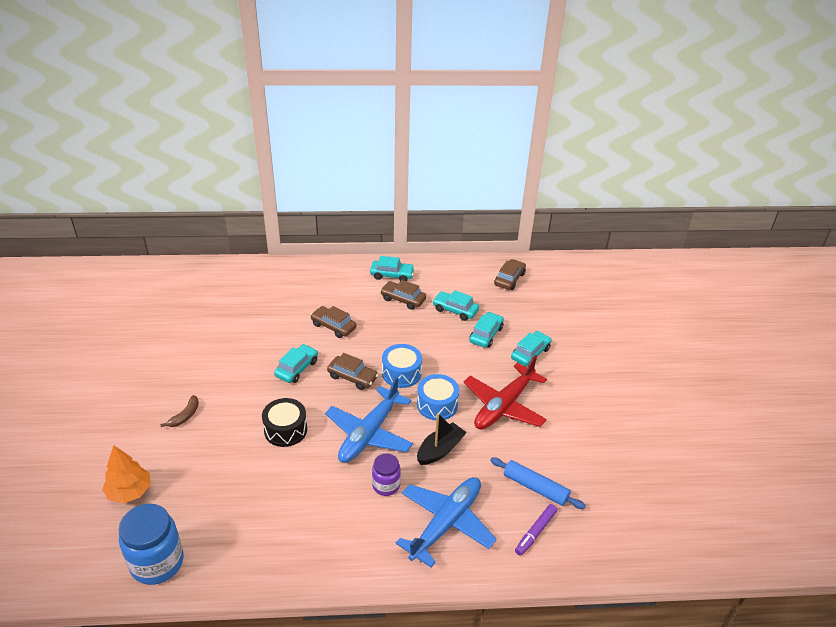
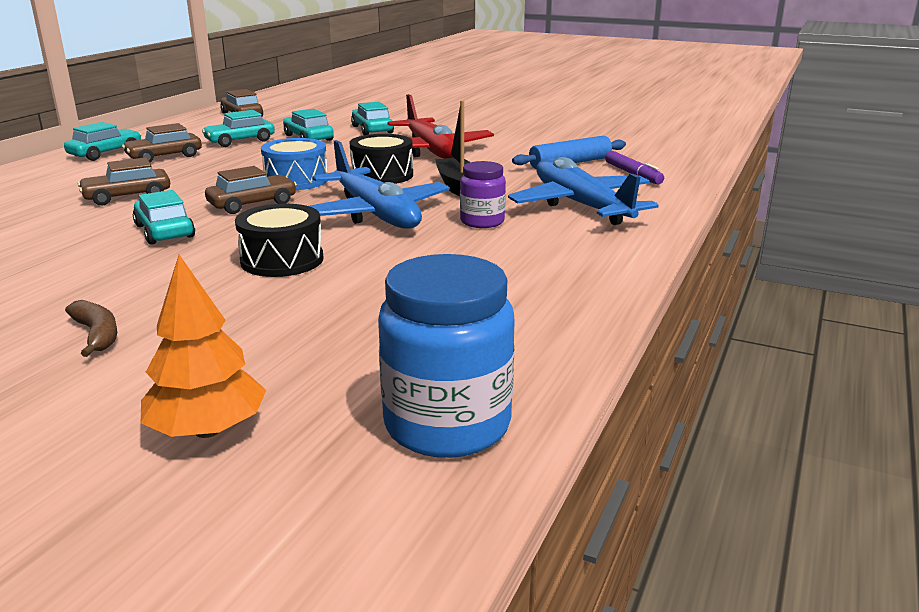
camera: 60 degrees left, 15 degrees down
(437, 405) = (382, 175): blue drum -> black drum

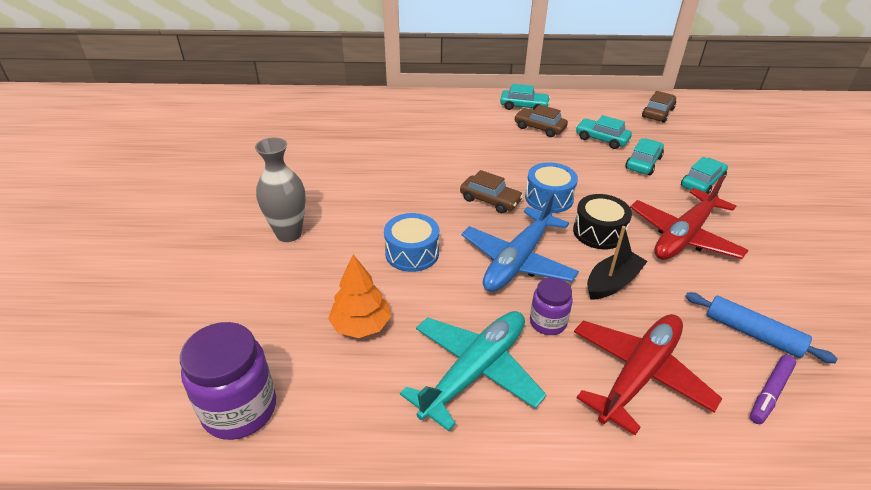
camera: 65 degrees right, 15 degrees up
(97, 335) = (289, 234): brown banana -> grey vase
(127, 196) = (463, 150): brown car -> none
(164, 231) = (422, 189): turquoise car -> none
(208, 430) = (212, 316): orange tree -> orange tree (361, 325)
(282, 260) = (412, 253): black drum -> blue drum
(447, 425) = (239, 409): blue jar -> purple jar
(517, 266) = (474, 372): none -> turquoise plane
(581, 206) = (638, 375): blue plane -> red plane

